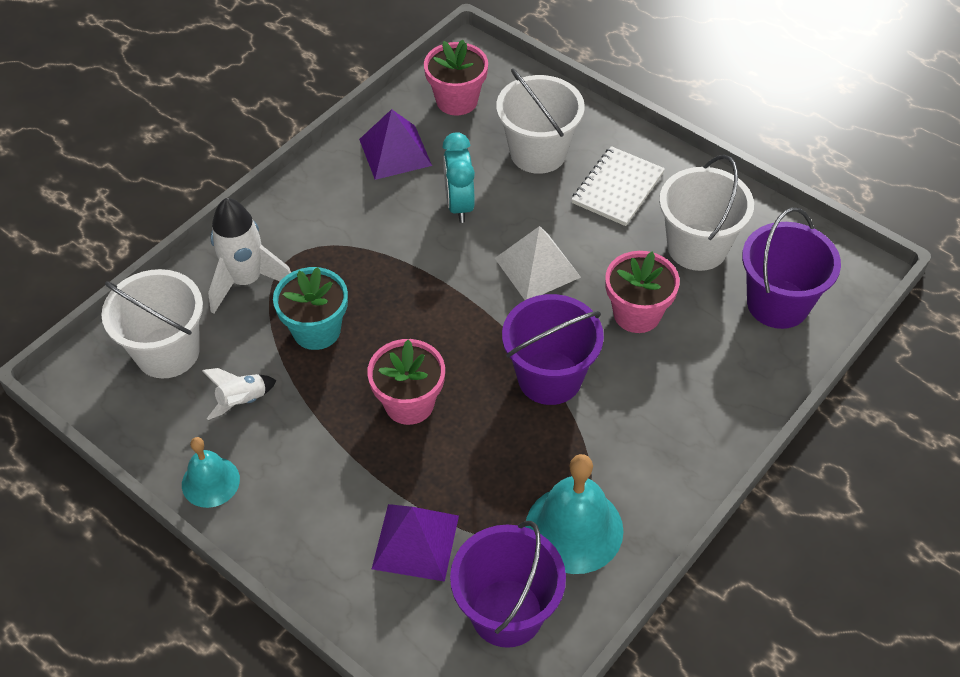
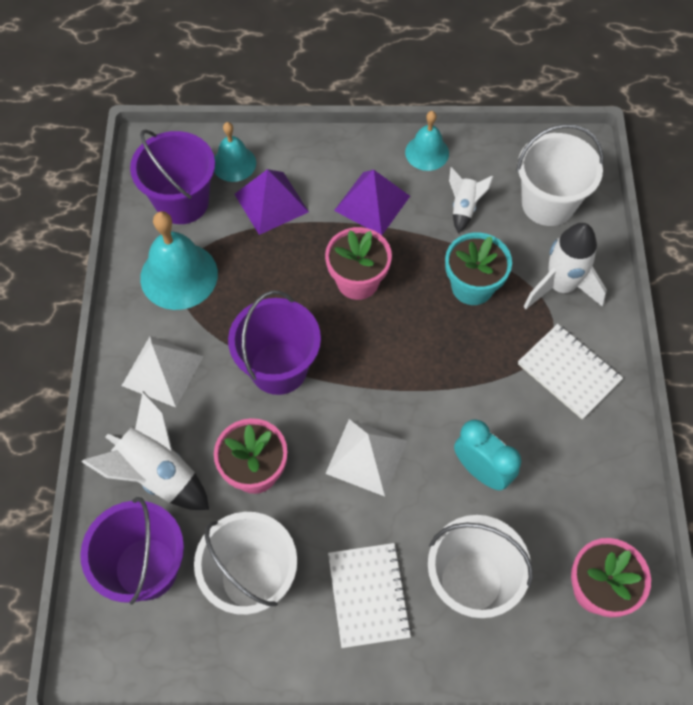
camera: 140 degrees right, 10 degrees up
(319, 221) = (569, 372): none -> white notebook
(395, 152) = (586, 485): purple pyramid -> purple pyramid (372, 203)
(413, 619) = (234, 163): none -> turquoise bell
(658, 446) = (162, 371): none -> white pyramid
(722, 364) = (157, 473): none -> white rocket

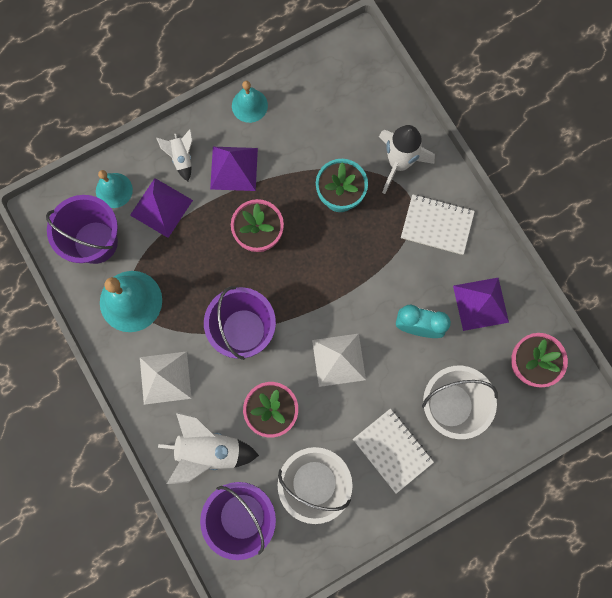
camera: 30 degrees left, 15 degrees up
(464, 208) = (301, 137): white rocket -> white rocket (181, 158)
(548, 203) = (357, 102): white bucket -> none
(574, 486) = (480, 303): none -> purple pyramid

